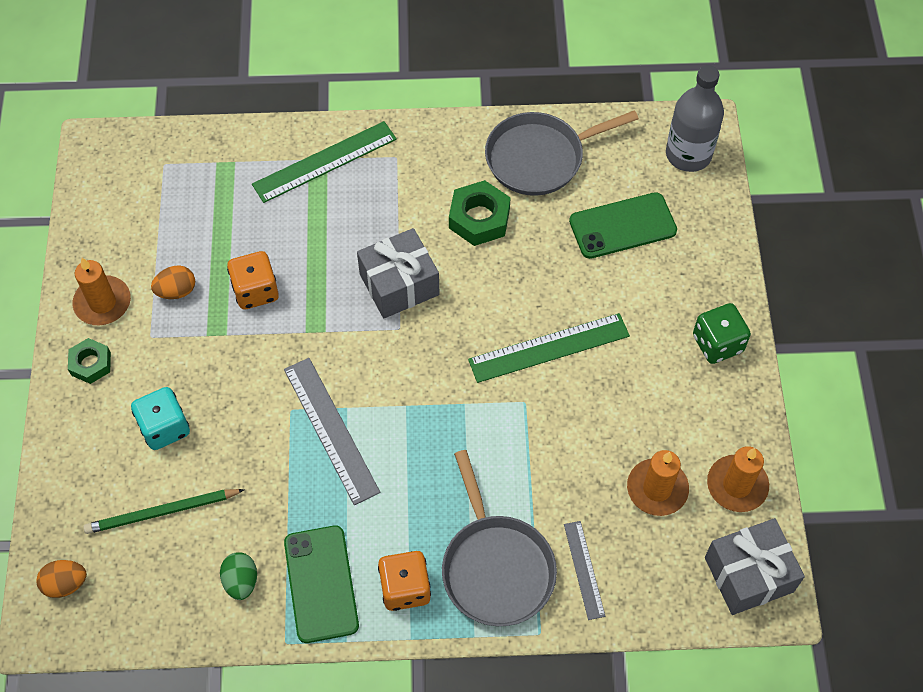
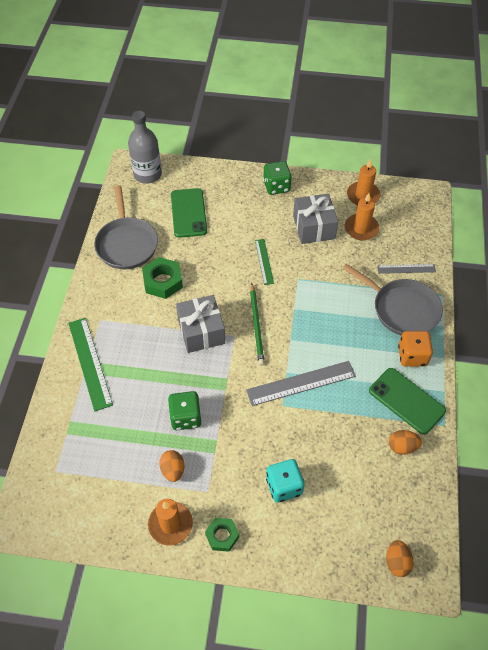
camera: 80 degrees left, 5 degrees down
(162, 512) = (348, 493): green pencil -> green pencil (256, 325)
(241, 581) = (402, 447): green egg -> orange egg
(255, 291) = (185, 417): orange dice -> green dice
(321, 584) = (406, 401): green phone -> green phone turned 45 degrees clockwise
(496, 567) = (402, 309): grey pan -> grey pan turned 45 degrees clockwise
(549, 348) = (264, 261): green ruler -> green ruler, size x0.58
(748, 574) = (413, 201): grey gift -> grey gift (314, 227)

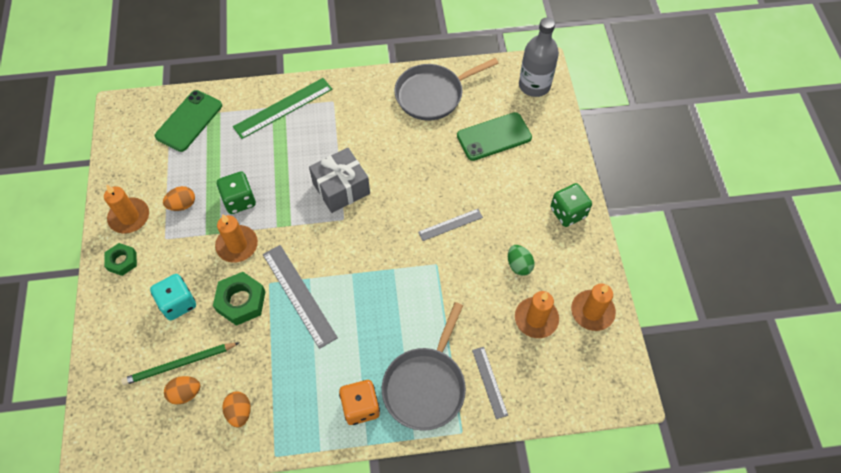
camera: 75 degrees right, 5 degrees up
(163, 281) = (394, 139): green nut -> green nut (241, 301)
(235, 426) = (237, 245): none -> orange candle
(256, 325) = (361, 237): green pencil -> green pencil (179, 364)
(264, 261) = (450, 225): green ruler -> grey ruler
(314, 227) = (519, 265): grey gift -> green egg
(397, 562) = (108, 425): orange egg -> orange egg (185, 393)
(406, 401) = (298, 409): green phone -> green phone (189, 121)

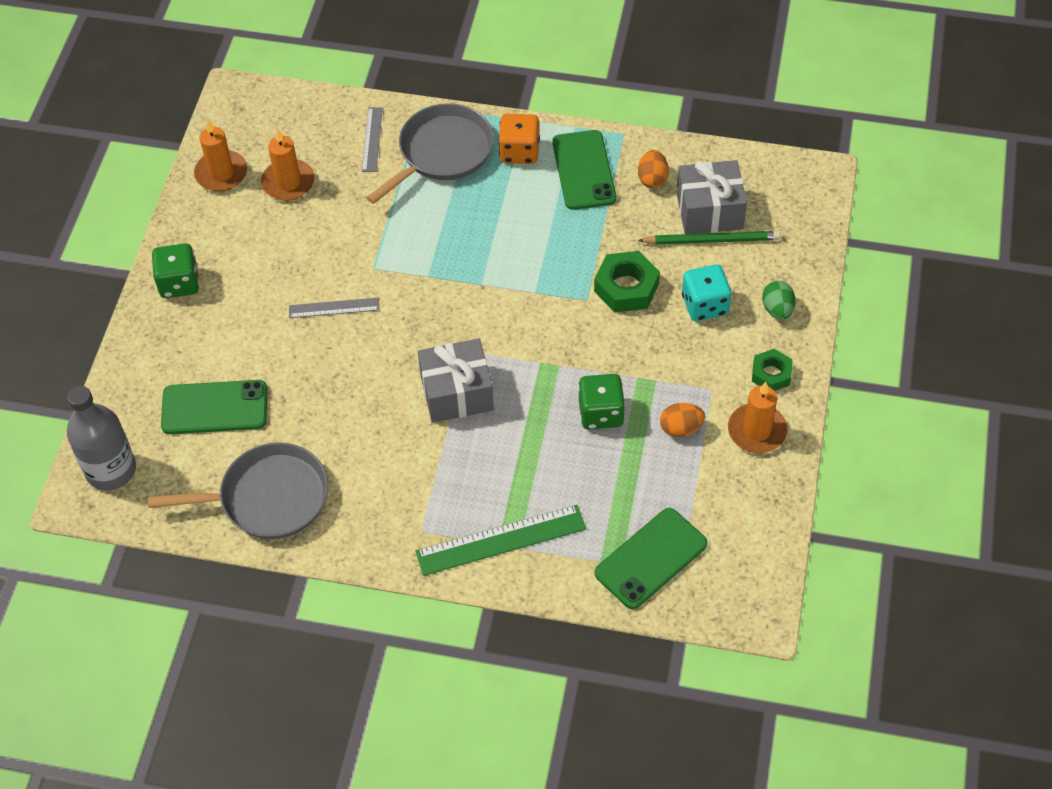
camera: 160 degrees left, 5 degrees down
(185, 393) = (709, 210): orange egg -> grey gift
(237, 245) = (616, 355): orange candle -> none
(299, 295) = (553, 276): grey ruler -> none
(300, 404) = (583, 170): none -> green phone
(519, 265) = (275, 240): green egg -> green egg (777, 309)

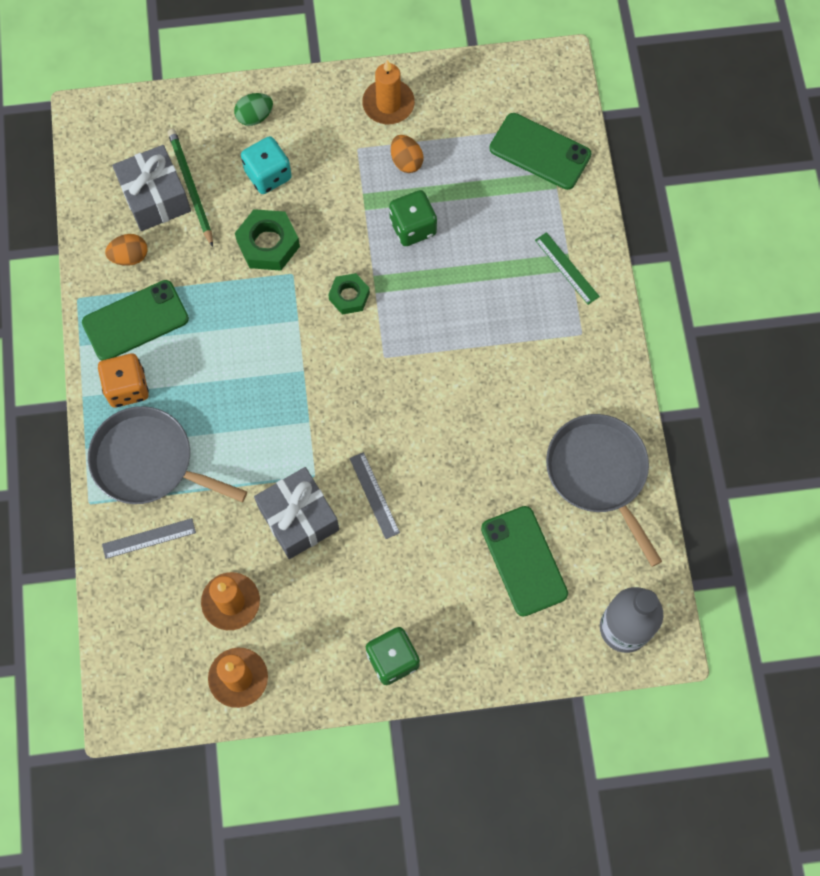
camera: 110 degrees left, 15 degrees up
(457, 392) = (432, 352): grey gift -> grey gift (298, 519)
(501, 540) = (567, 268): green ruler -> green ruler, size x0.58
(771, 374) = (326, 106): green nut -> green nut (349, 296)

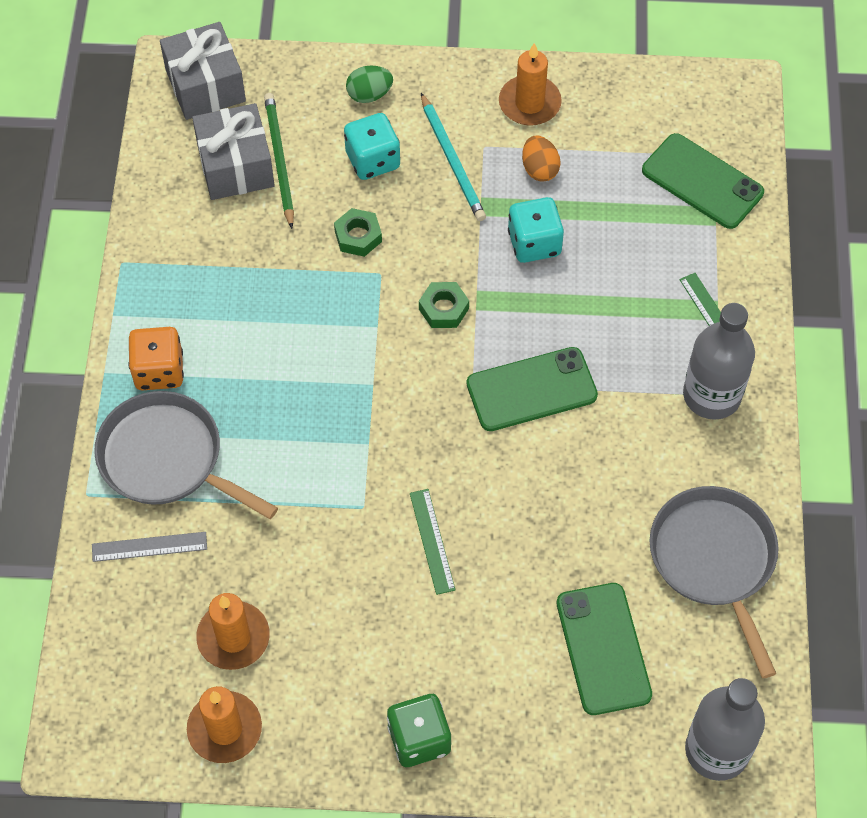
camera: 10 degrees right, 10 degrees down
(129, 256) = (192, 226): orange egg -> none
(135, 321) = (184, 298): green phone -> green phone (531, 390)
(268, 244) = (358, 236): green nut -> green nut, size x0.64
(298, 519) = (334, 553): grey gift -> grey gift (205, 85)
(333, 165) = (452, 160): none -> turquoise pencil
(374, 495) = (432, 541): grey ruler -> green ruler
(413, 227) = (534, 243): green dice -> turquoise dice
(576, 335) = (712, 395): none -> grey bottle

